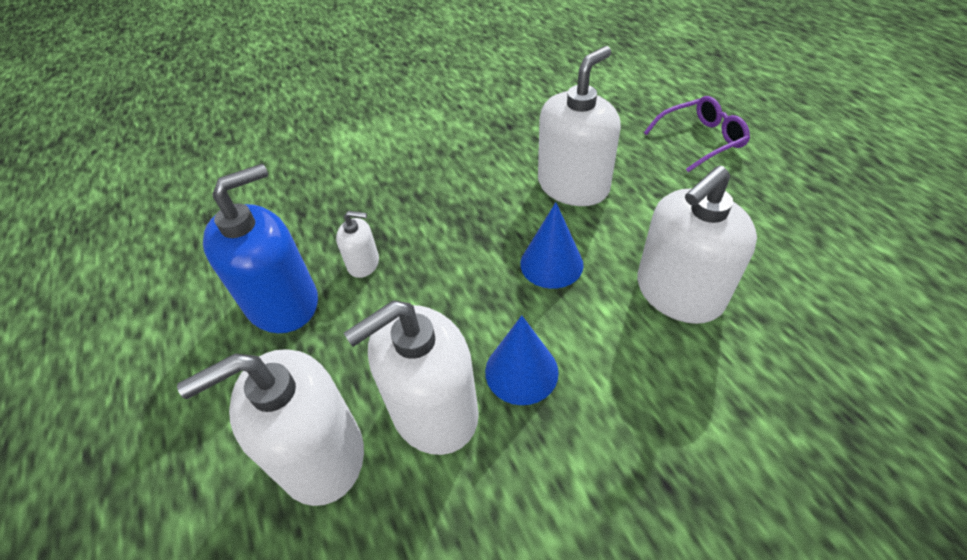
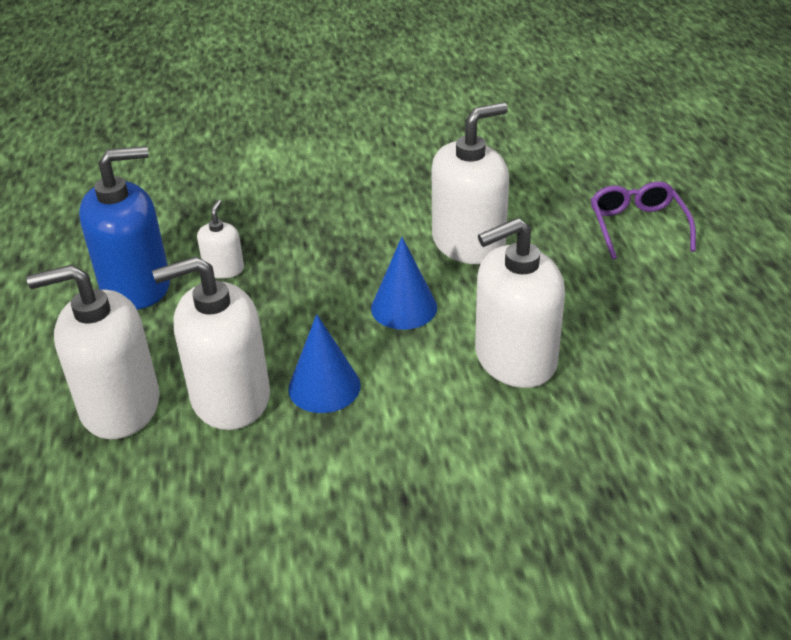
camera: 15 degrees right, 10 degrees down
(363, 263) = (224, 269): white soap dispenser -> white soap dispenser turned 105 degrees counterclockwise
(700, 140) = (637, 226): purple glasses -> purple glasses turned 90 degrees counterclockwise

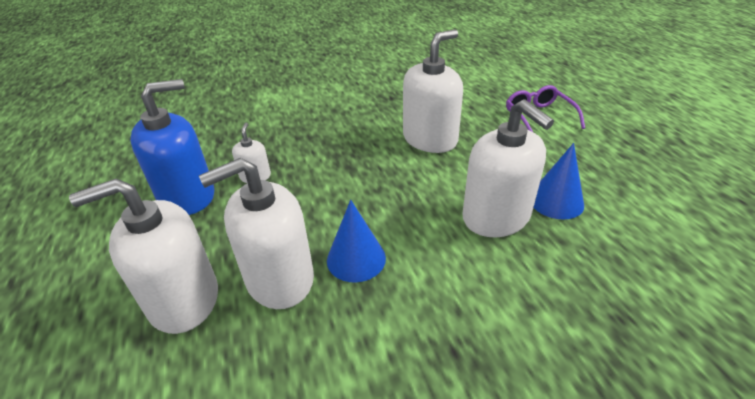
camera: 10 degrees left, 0 degrees up
(404, 307) = (399, 189): blue cone -> blue cone (556, 201)
(515, 358) = (496, 217): white soap dispenser -> white soap dispenser turned 90 degrees counterclockwise

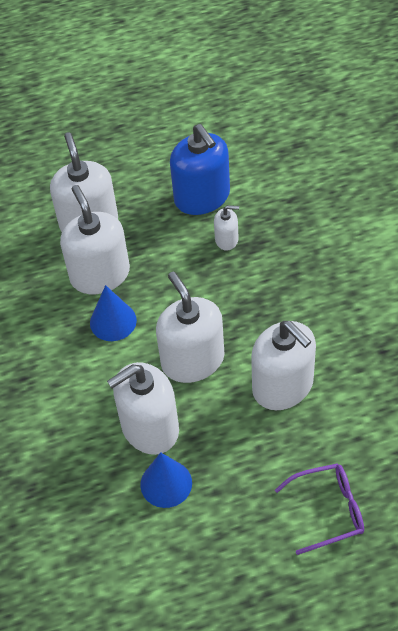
camera: 95 degrees right, 15 degrees up
(408, 191) = (192, 360): none -> white soap dispenser

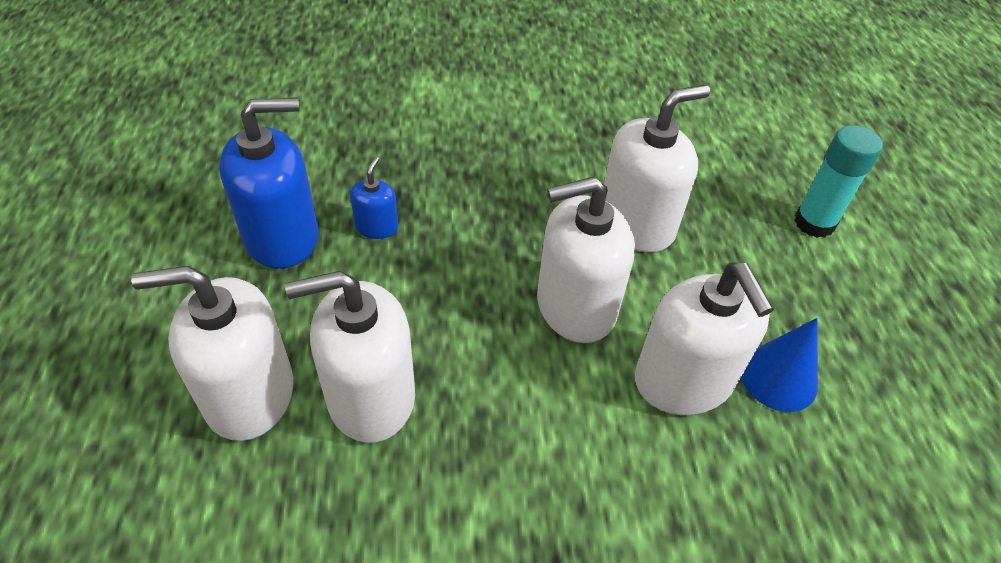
camera: 85 degrees left, 5 degrees down
(113, 321) = (474, 394): blue cone -> none
(226, 239) = (376, 227): white soap dispenser -> blue soap dispenser
(328, 510) = (814, 223): purple glasses -> turquoise glue stick

